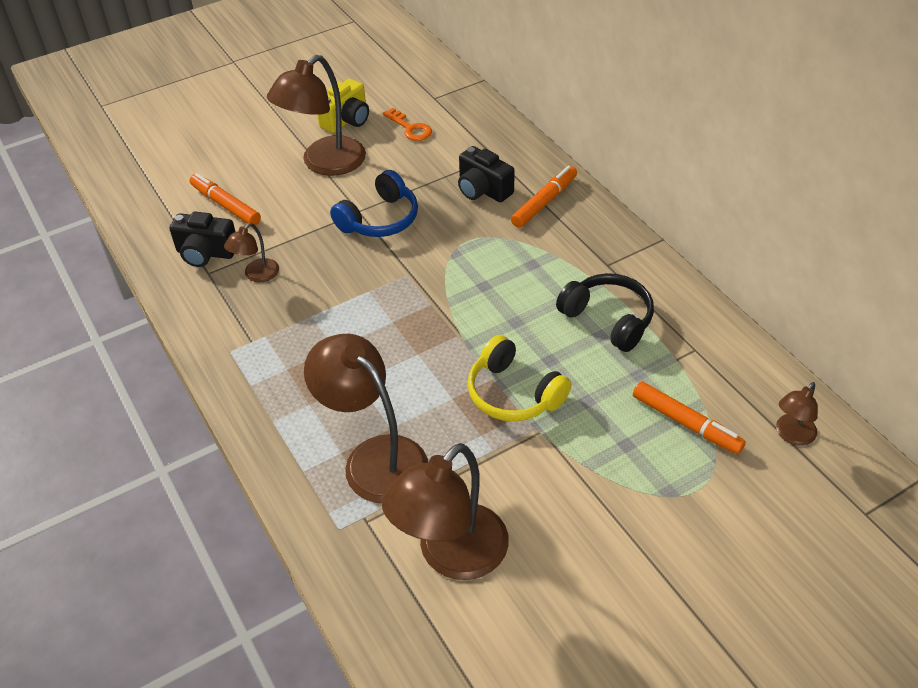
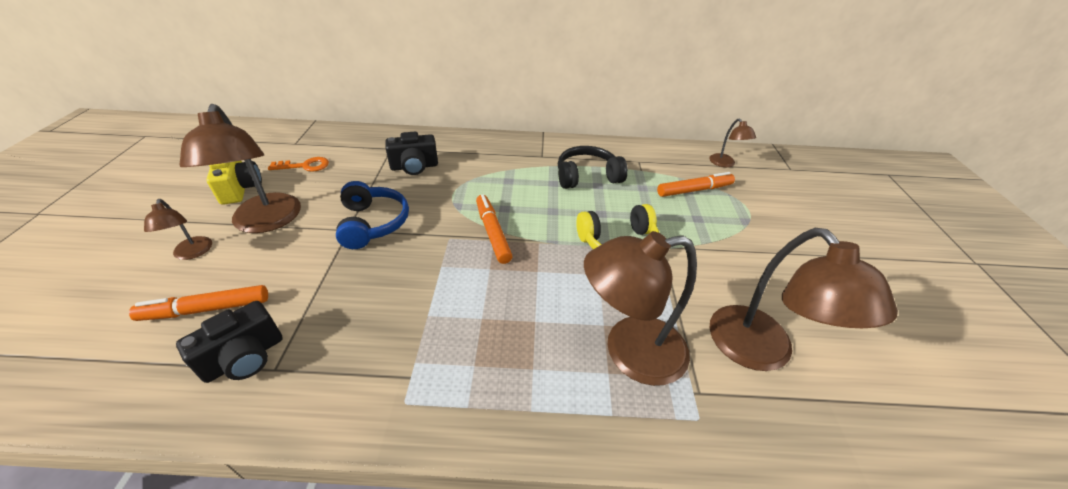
camera: 60 degrees left, 5 degrees down
(256, 275) = (330, 330): brown lamp -> brown lamp (192, 253)
(544, 202) = (460, 151): orange marker -> orange marker (492, 233)

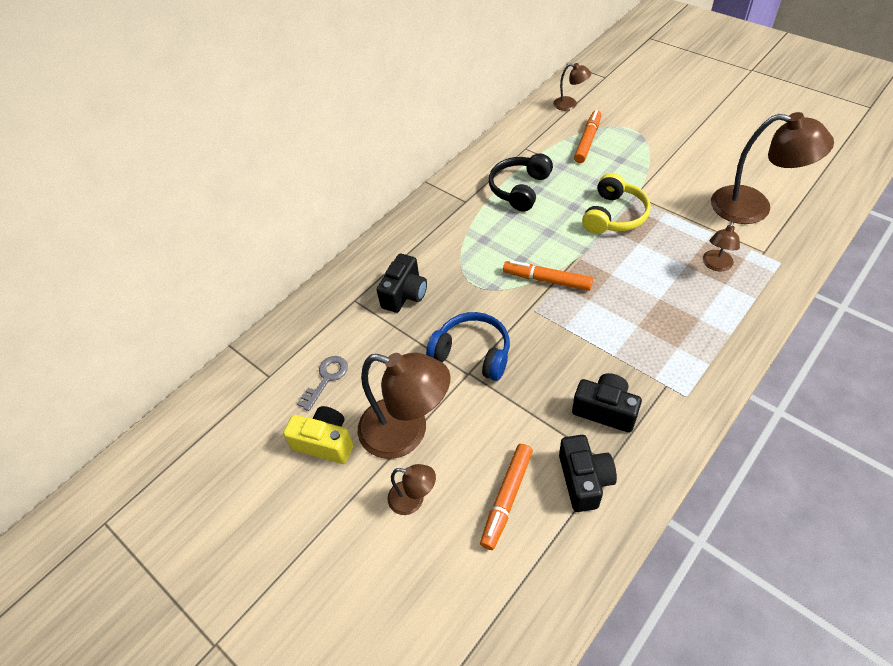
camera: 45 degrees left, 10 degrees up
(305, 166) = (326, 378): orange key -> grey key
(348, 338) = (605, 410): none -> black camera
(629, 352) = (716, 265): brown lamp -> brown lamp, size x0.49

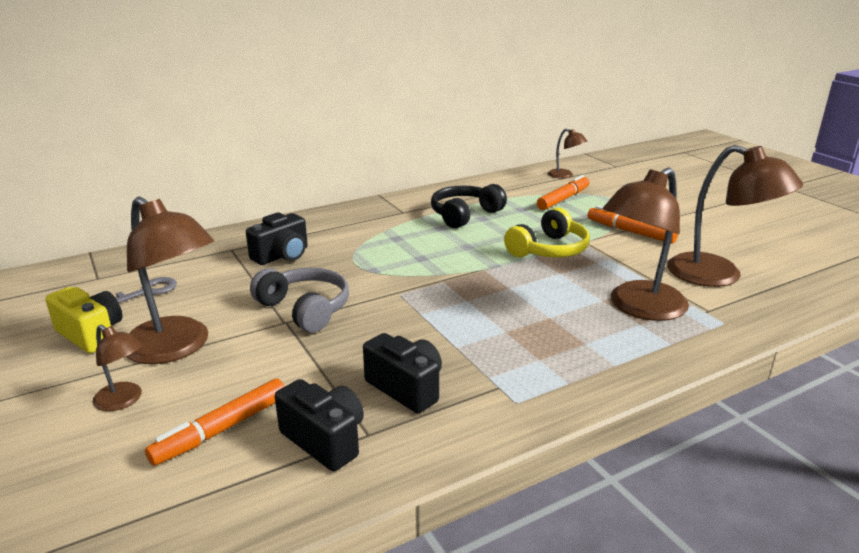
camera: 15 degrees right, 25 degrees down
(472, 353) = (305, 309): blue headphones -> grey headphones
(547, 280) = (434, 277): orange marker -> orange marker (630, 232)
(584, 480) = (325, 440): black camera -> black camera turned 60 degrees counterclockwise
(716, 265) = (639, 308): brown lamp -> brown lamp, size x2.04

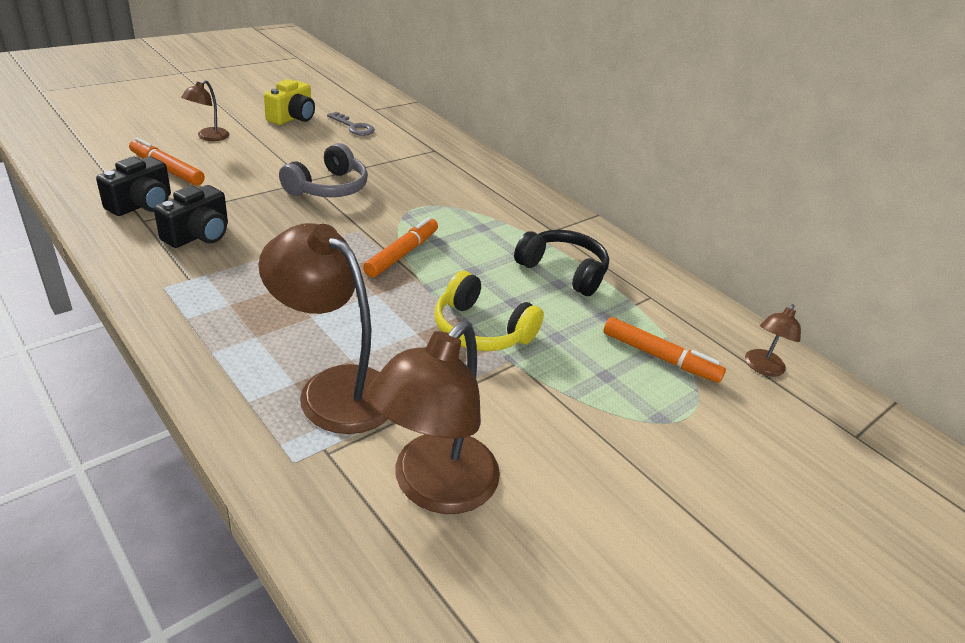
camera: 75 degrees right, 10 degrees up
(176, 348) = (271, 145): brown lamp -> none
(282, 255) = (427, 172): black camera -> none
(630, 232) = (564, 413): orange marker -> orange marker (402, 254)

